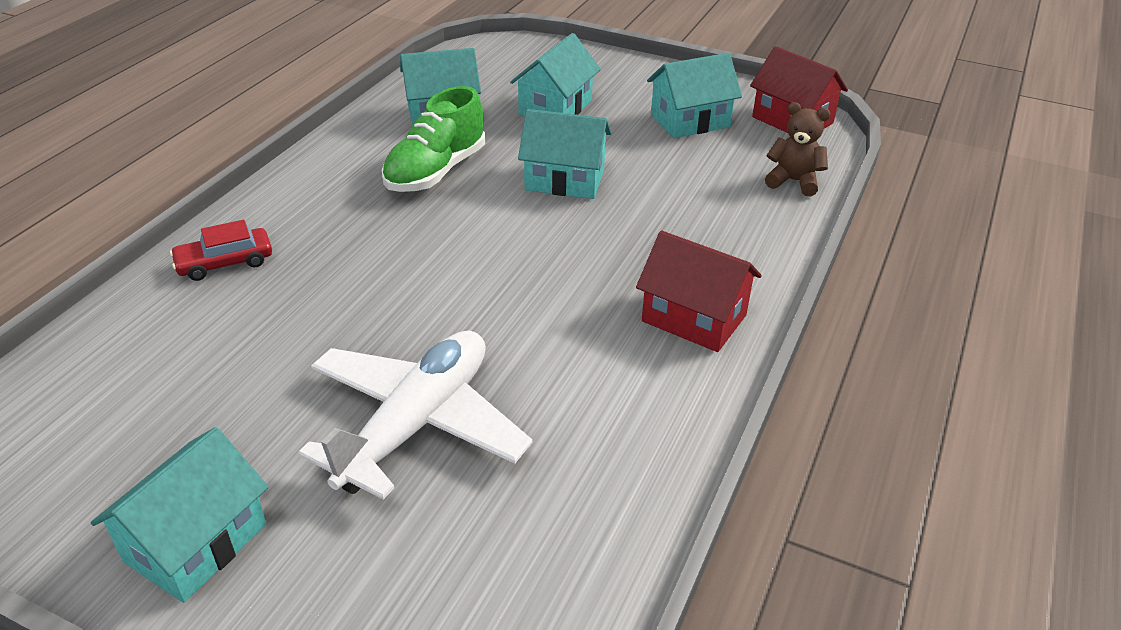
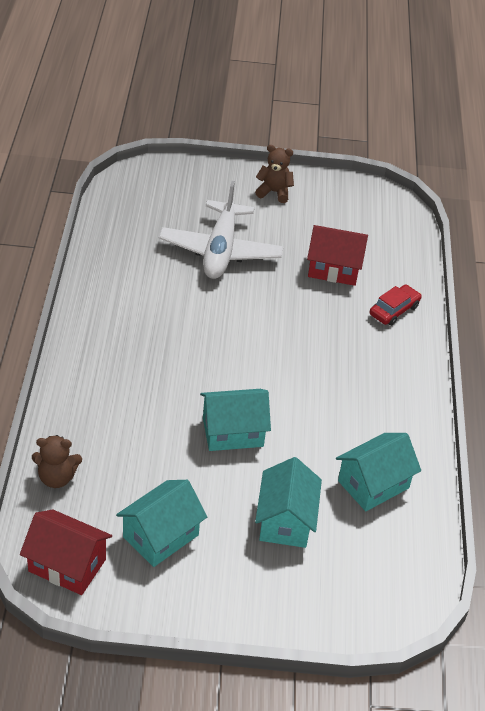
camera: 155 degrees right, 5 degrees up
(196, 543) = (274, 192): turquoise house -> brown teddy bear
(436, 171) = (329, 416): green shoe -> none
(694, 318) = (103, 338): red house -> red house (334, 269)

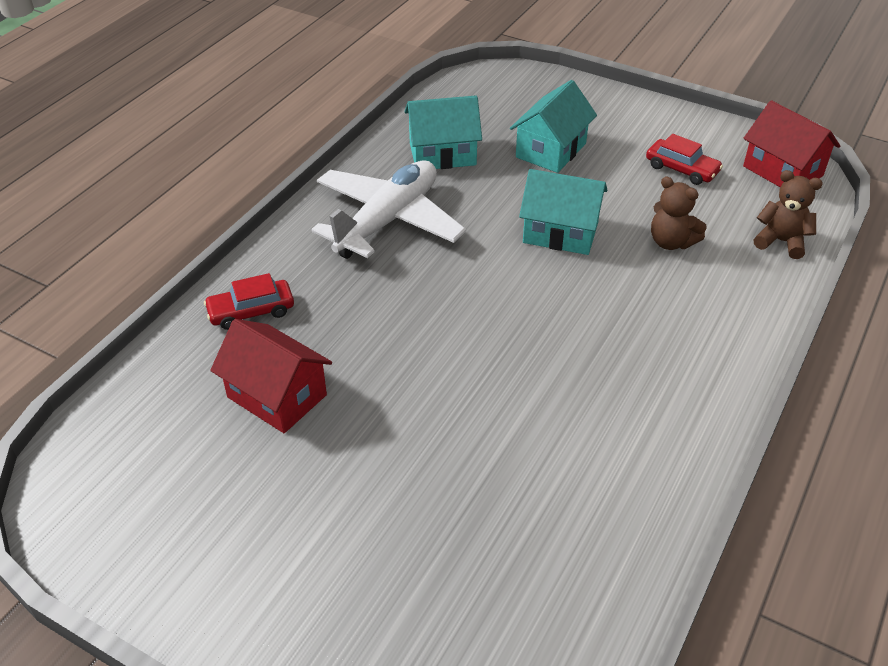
camera: 150 degrees left, 0 degrees up
(160, 536) = (681, 169): turquoise house -> red car
(220, 251) = (431, 484): white plane -> white plane (388, 220)
(274, 192) = (248, 589): brown teddy bear -> brown teddy bear (671, 242)

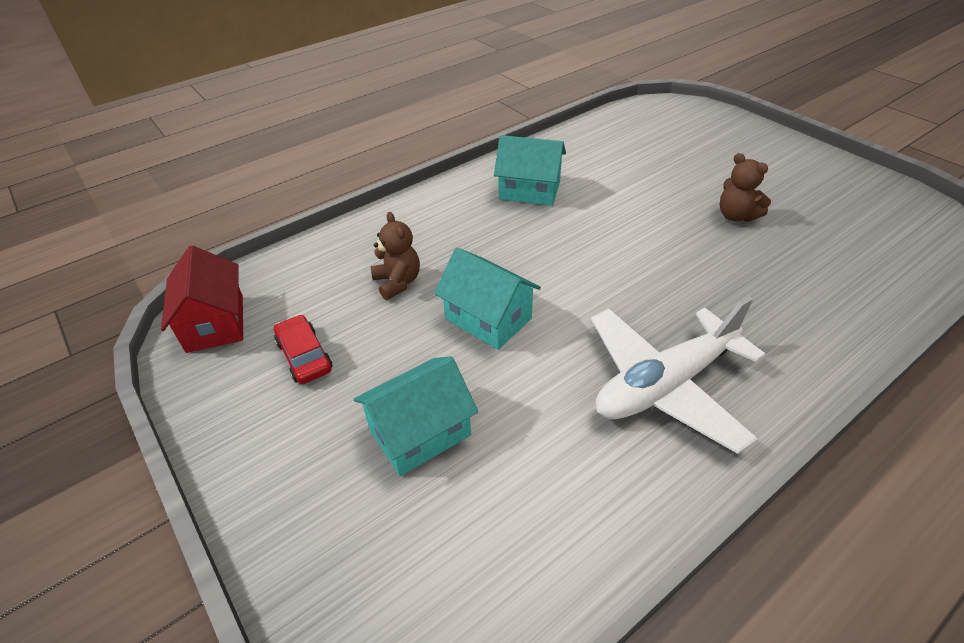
camera: 155 degrees left, 0 degrees up
(251, 311) = (821, 320): red car -> none
(277, 396) = (787, 247): red house -> none
(442, 154) = (562, 474): turquoise house -> turquoise house (529, 190)
(781, 241) = (310, 259): brown teddy bear -> brown teddy bear (736, 216)

